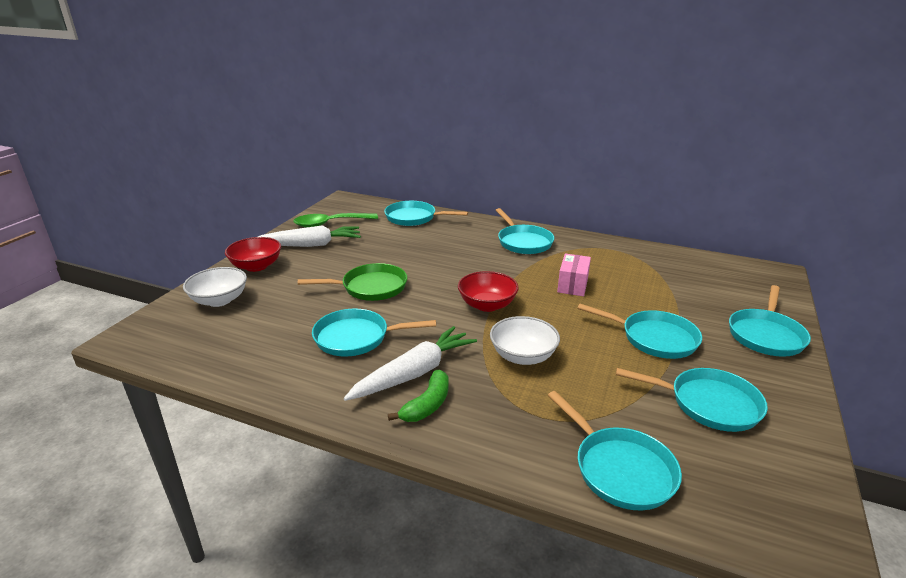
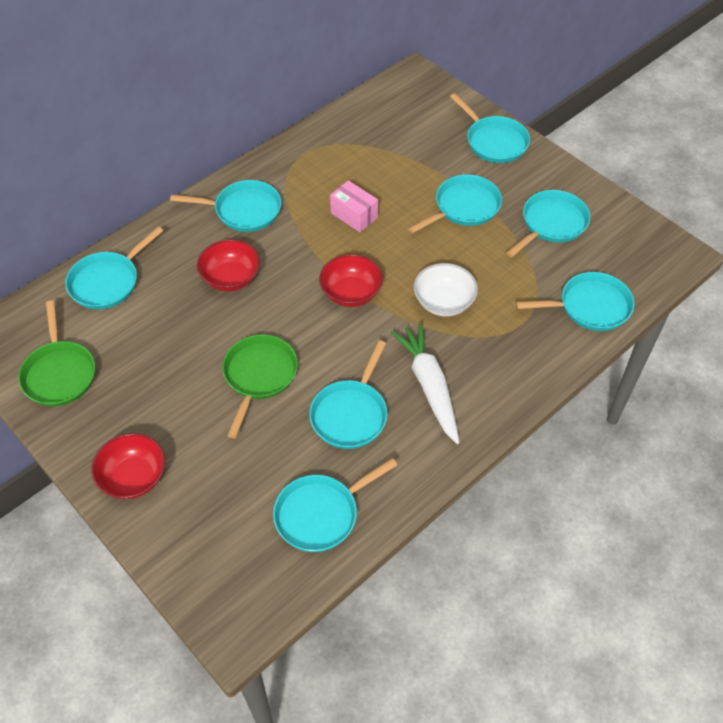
camera: 65 degrees left, 25 degrees up
(219, 300) = (200, 527): white bowl -> none
(245, 349) = (321, 514): none -> turquoise pan
(310, 245) = (111, 408): white carrot -> none
(330, 224) = (59, 373): green spoon -> green pan
(427, 405) = (475, 391): green banana -> none
(455, 254) = (231, 278): none -> red bowl

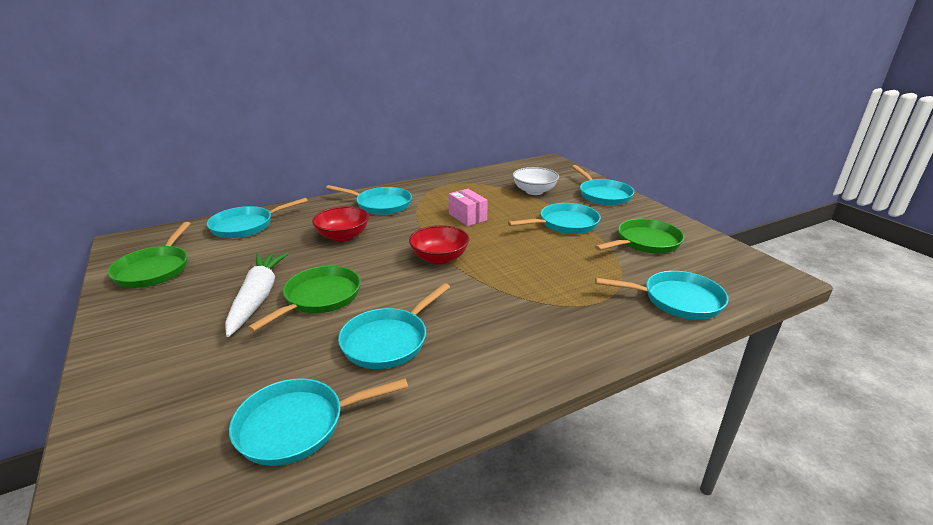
camera: 15 degrees right, 25 degrees down
(133, 477) = (138, 351): red bowl -> none
(429, 386) = (483, 332): white carrot -> white carrot (257, 298)
(443, 302) = (524, 276): white bowl -> white bowl (534, 191)
(551, 224) = (645, 242): turquoise pan -> green pan

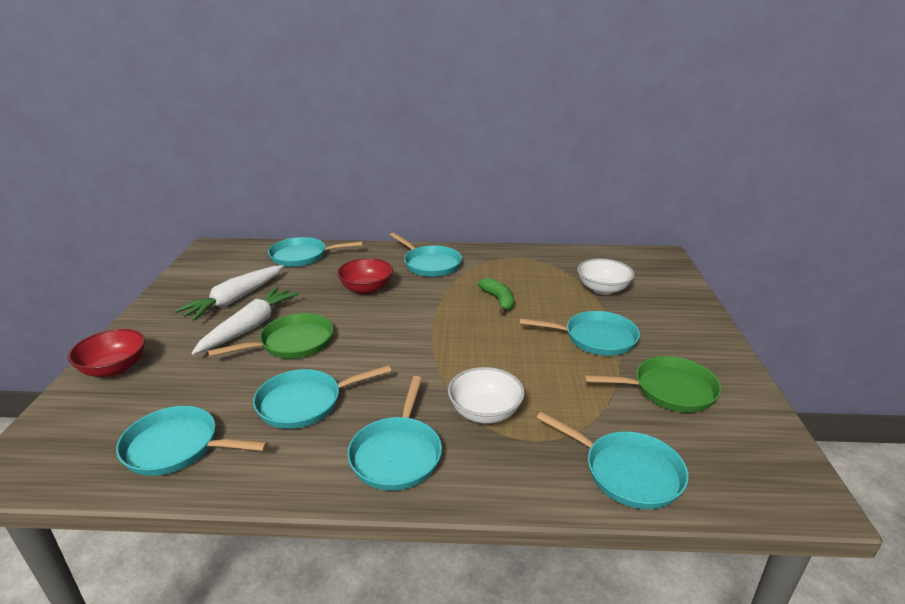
camera: 30 degrees right, 0 degrees up
(155, 269) = (208, 278): green pan -> none
(212, 280) = (235, 300): none -> white carrot
(439, 258) = (426, 337): red bowl -> red bowl (114, 368)
(467, 217) = (498, 300): pink box -> green banana
(545, 295) = (485, 412): none -> white bowl
(603, 195) = (682, 315): turquoise pan -> turquoise pan (397, 454)

